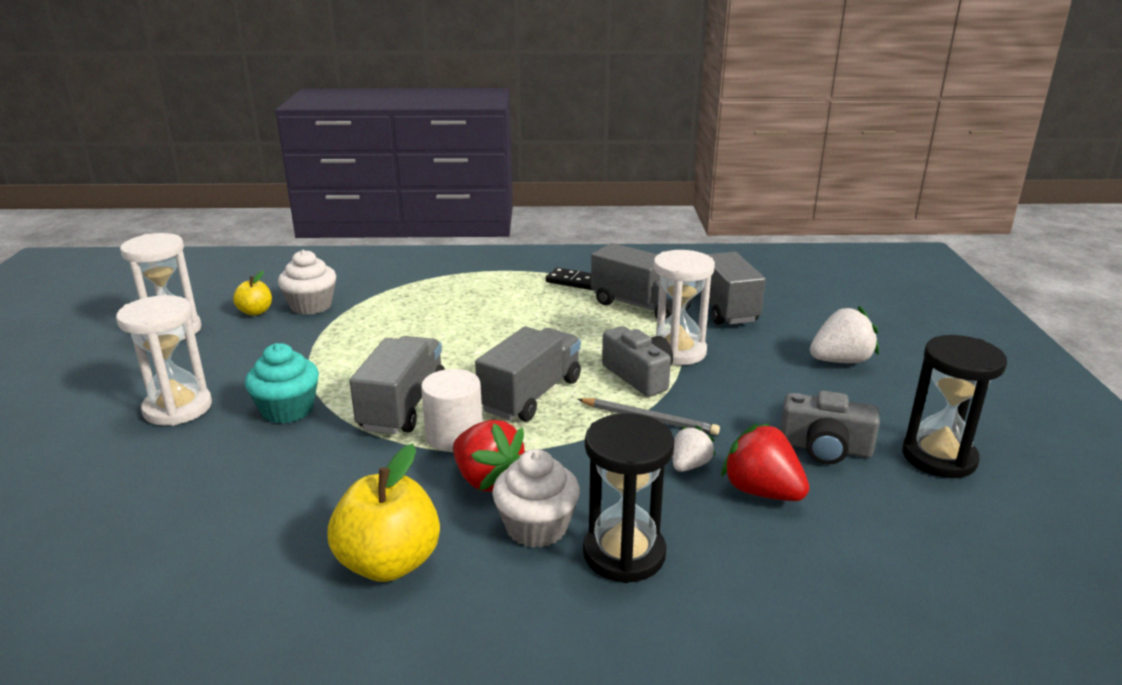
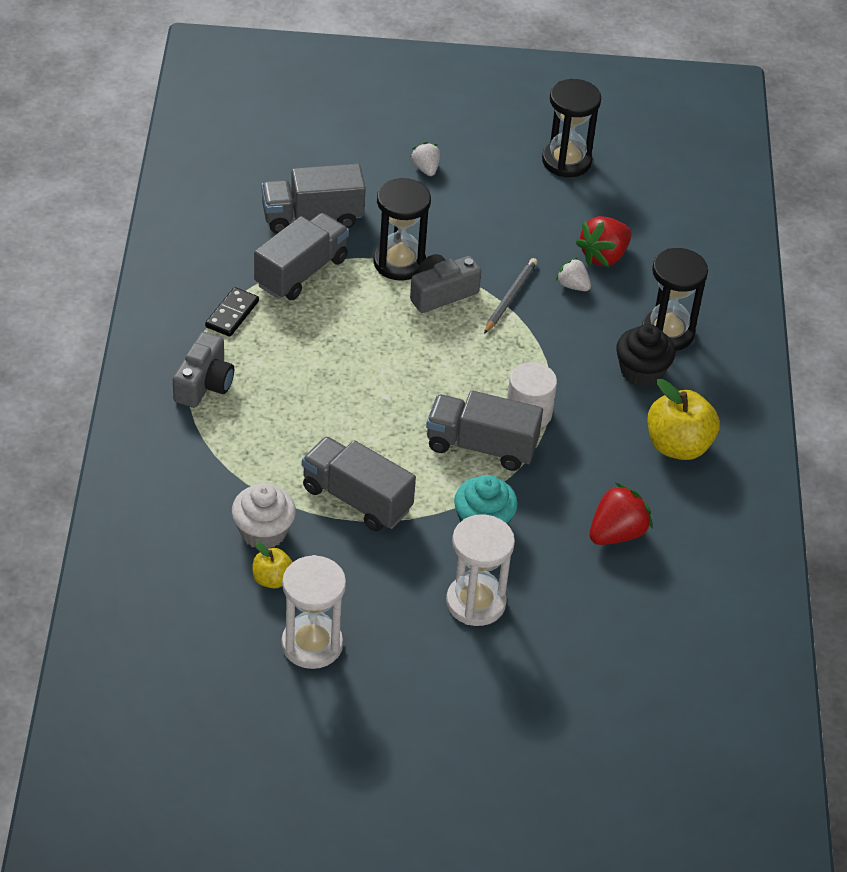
camera: 90 degrees left, 20 degrees up
(488, 480) = (588, 395): red strawberry -> red strawberry (616, 533)
(531, 395) = (468, 364): grey truck -> grey truck (356, 499)
(536, 527) = (641, 372): white cupcake -> black cupcake
(677, 351) = (399, 263): white hourglass -> black hourglass
(824, 448) = (553, 212): grey camera -> grey camera (204, 384)
(840, 361) = (426, 169): white strawberry -> white strawberry, size x0.60

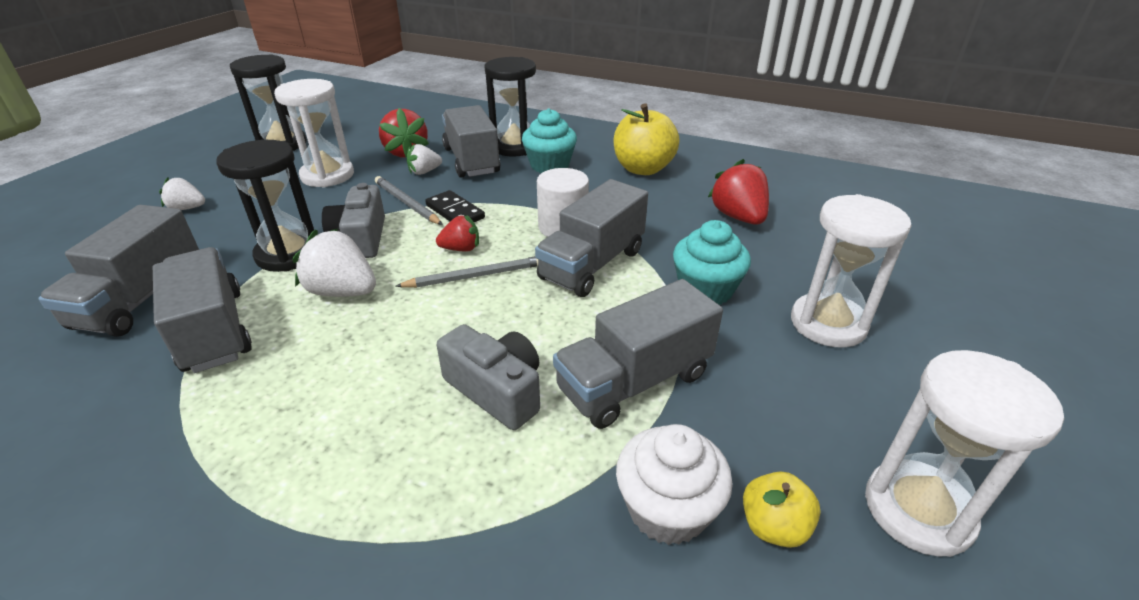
camera: 65 degrees left, 10 degrees down
(204, 384) = (309, 501): grey camera -> grey camera (496, 390)
(232, 314) = (207, 422): black domino -> black domino (455, 212)
(372, 315) = (342, 291): none -> white strawberry
(429, 380) = (475, 276): none -> grey pencil
(460, 359) = (461, 249): none -> red strawberry
(526, 223) = (327, 175): none -> white hourglass
(616, 310) = (471, 161): none -> grey truck
(641, 372) = (549, 165): black cupcake -> turquoise cupcake

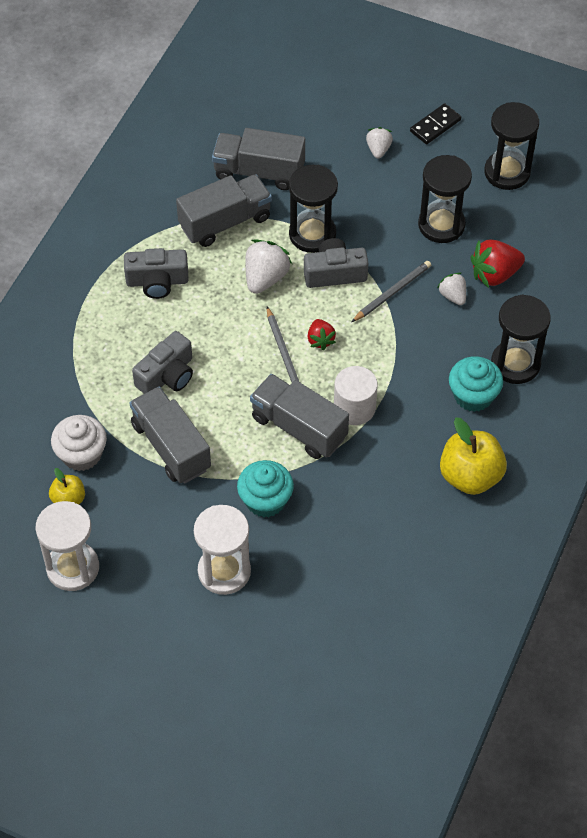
camera: 90 degrees right, 20 degrees up
(293, 409) = (157, 281): none -> grey camera
(327, 175) = (441, 225): white hourglass -> black hourglass
(455, 212) = (378, 329): black domino -> black domino (435, 126)
(471, 161) = (479, 330): grey truck -> none
(738, 217) = (375, 543): red strawberry -> none

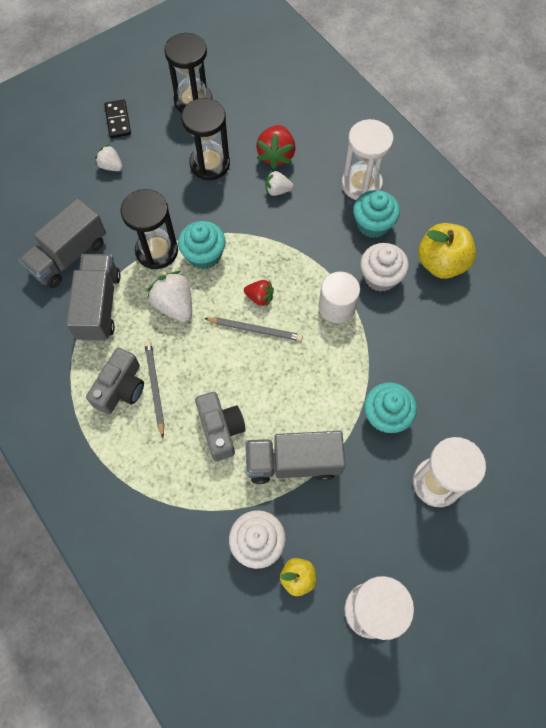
camera: 60 degrees left, 10 degrees up
(299, 427) = (331, 355): grey truck -> none
(334, 273) = (204, 255): grey camera -> turquoise cupcake
(392, 292) = (248, 227): grey pencil -> grey pencil (155, 387)
(415, 429) = (380, 277): none -> white cupcake
(515, 364) = (361, 184): black hourglass -> white hourglass

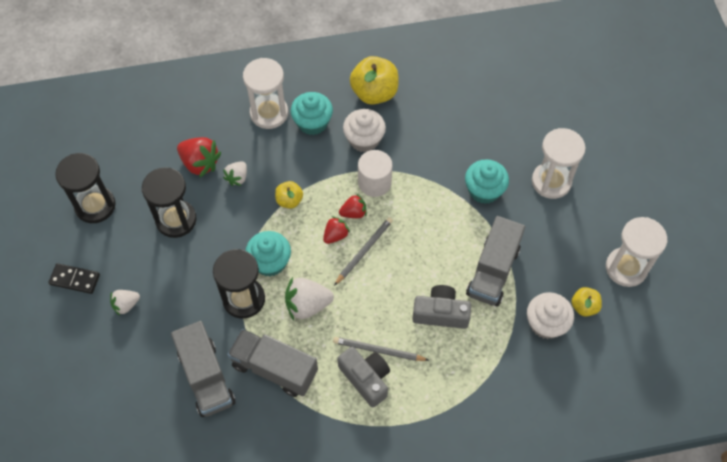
camera: 65 degrees left, 5 degrees down
(276, 242) = (289, 200): none -> yellow apple
(292, 303) = (353, 213): none -> red strawberry

